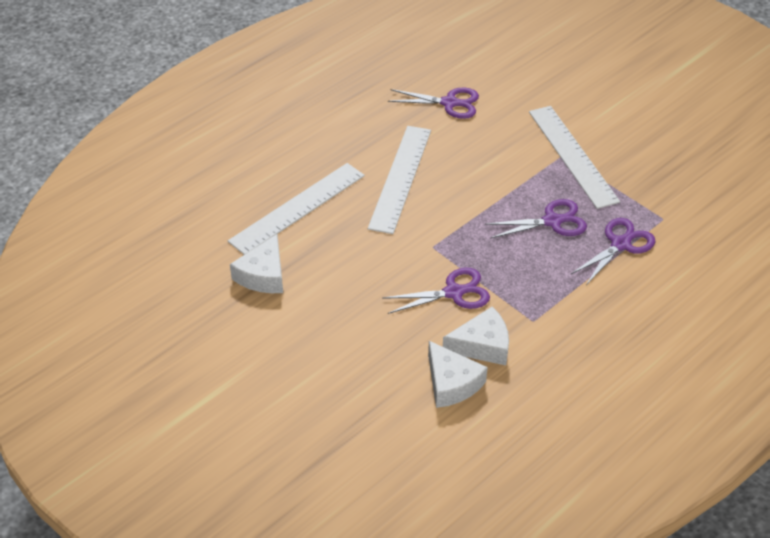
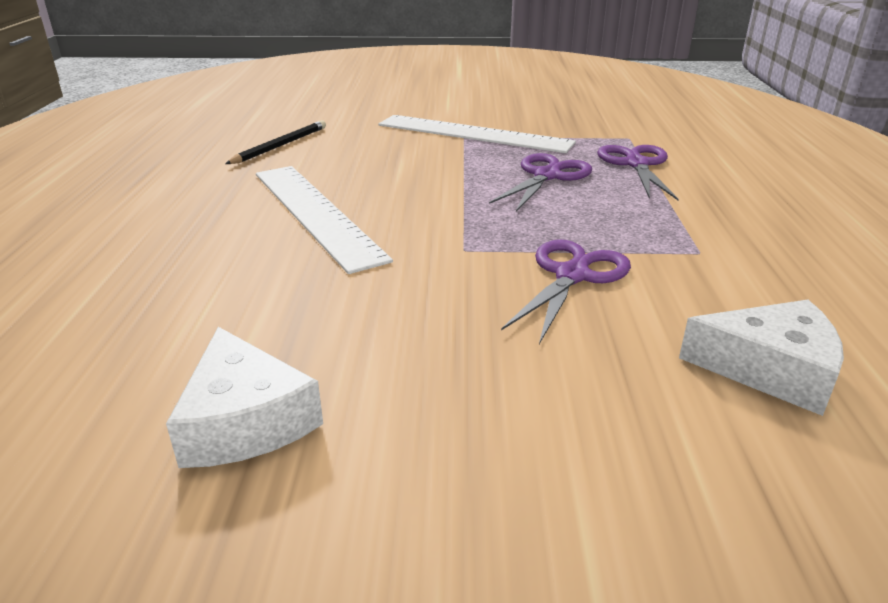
camera: 45 degrees left, 15 degrees down
(298, 208) = (197, 303): white ruler -> none
(449, 103) = (280, 145): purple scissors -> black pencil
(482, 345) = (708, 305): white cheese -> none

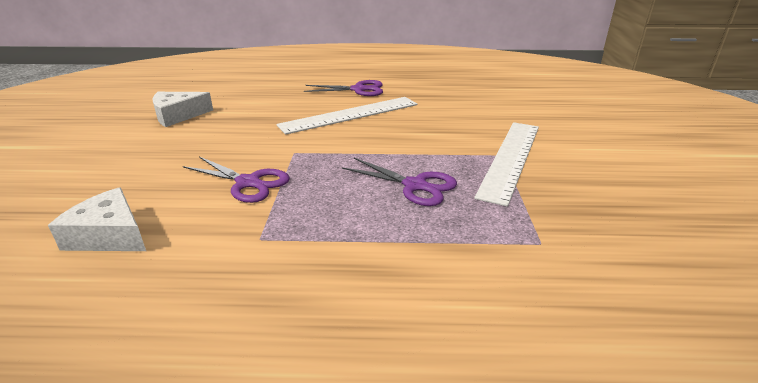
camera: 90 degrees right, 0 degrees up
(280, 145) = (456, 99): black pencil -> none
(636, 164) = (453, 236): purple scissors -> purple scissors (358, 89)
(770, 369) = (109, 235): white cheese -> white cheese turned 105 degrees clockwise

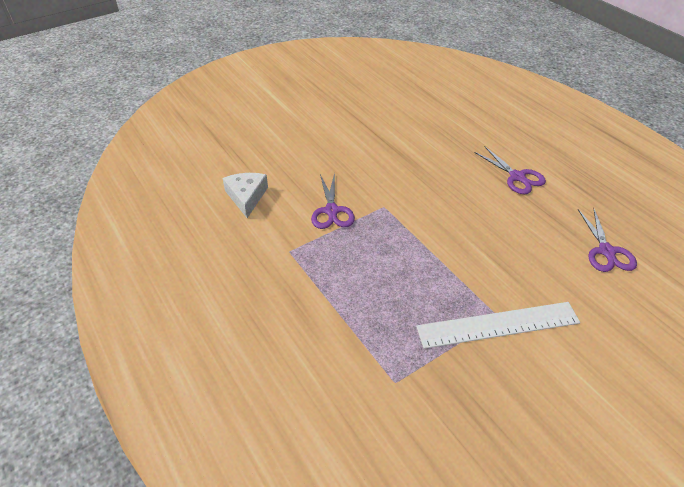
camera: 55 degrees right, 15 degrees up
(178, 115) = (371, 125): white cheese -> none
(350, 115) = (467, 199): white ruler -> none
(415, 185) = (403, 287): purple scissors -> purple scissors (606, 251)

